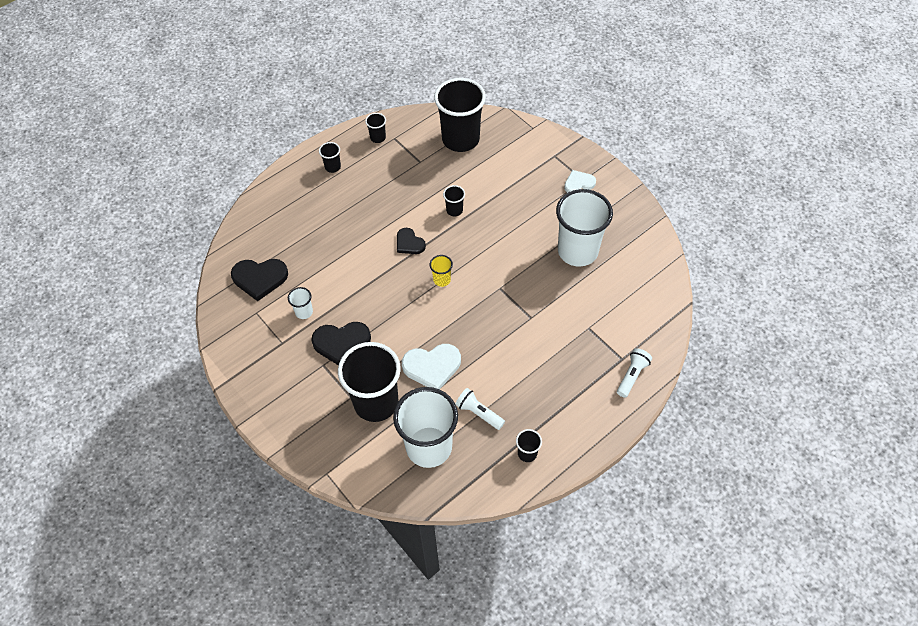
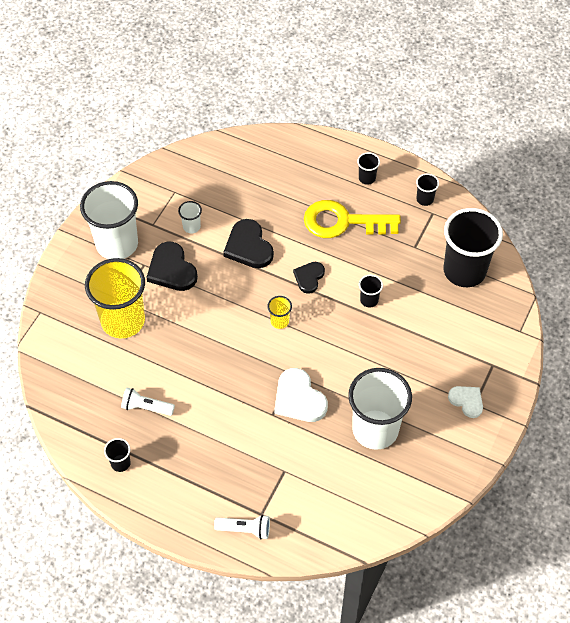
camera: 65 degrees right, 0 degrees up
(259, 278) = (211, 178): black heart -> black heart (248, 246)
(367, 199) = (342, 222): none -> yellow key
(376, 402) = (123, 321): black cup -> yellow cup
(429, 447) = (95, 380): white cup -> white cup (117, 244)
(432, 367) = (179, 350): white heart -> white heart (299, 398)
(479, 413) = (146, 407): white flashlight -> white flashlight turned 90 degrees counterclockwise

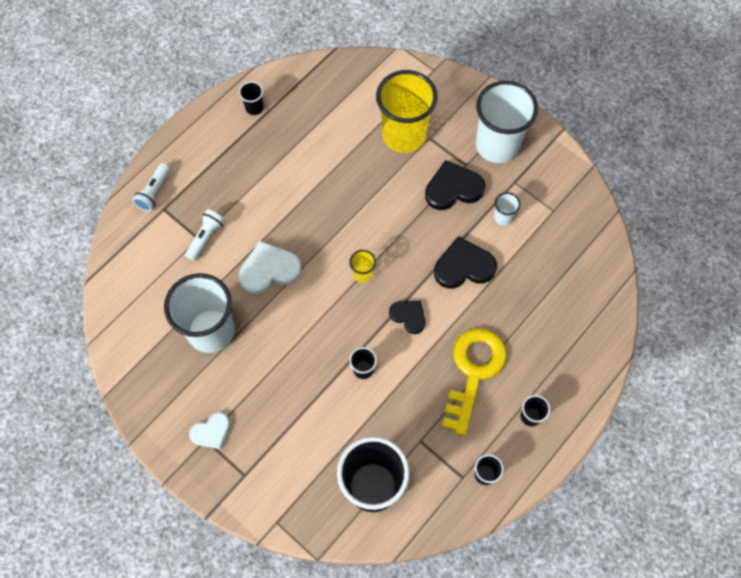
camera: 105 degrees right, 10 degrees up
(146, 407) = (303, 138): white flashlight -> white flashlight (206, 237)

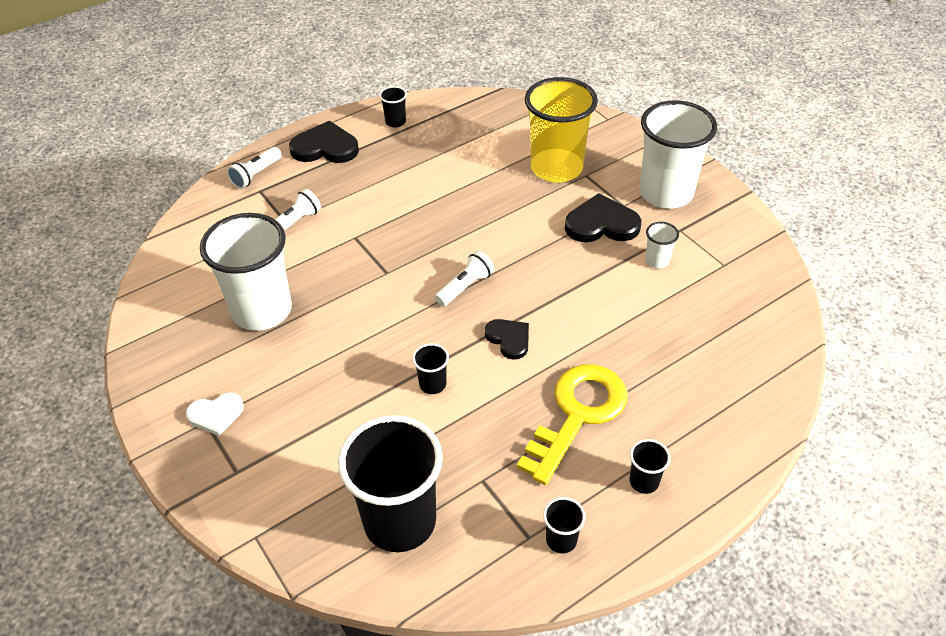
camera: 15 degrees right, 20 degrees down
(269, 269) = (354, 264): white heart -> none
(362, 274) = (465, 287): yellow cup -> white flashlight
(464, 266) = (594, 300): black heart -> black heart (325, 147)

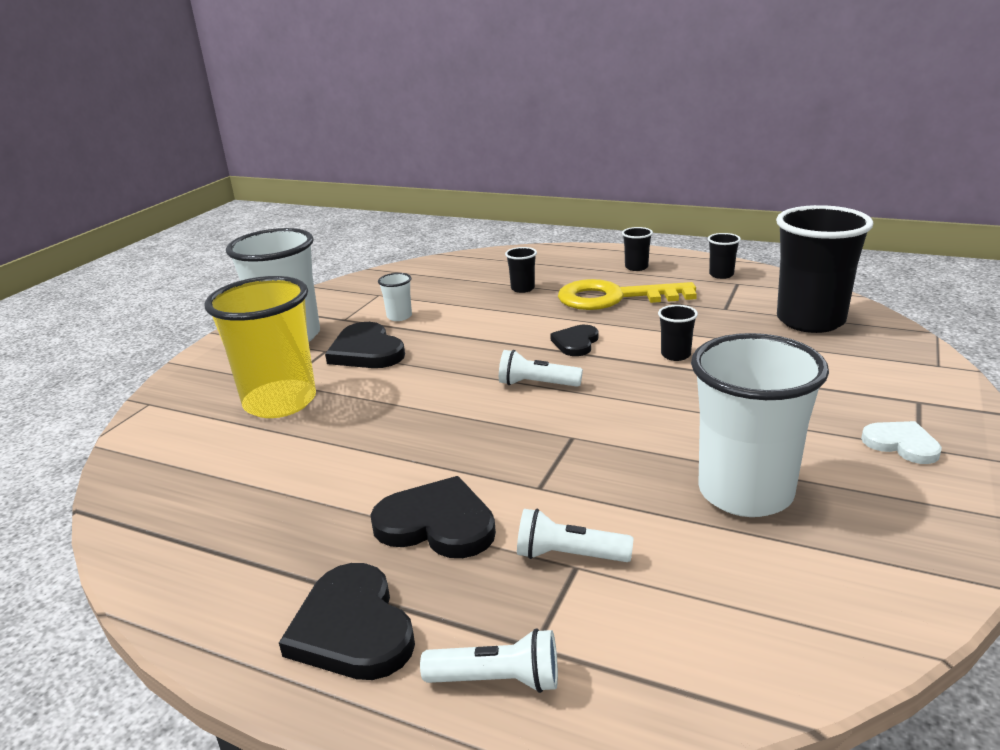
camera: 120 degrees left, 20 degrees down
(365, 191) = (437, 524): none -> black heart
(395, 122) = (227, 579): black cup -> black cup (522, 288)

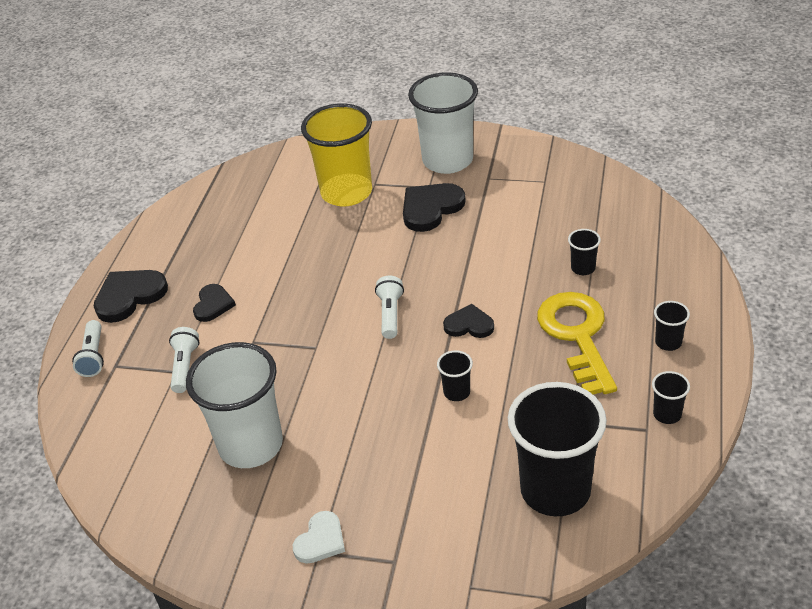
camera: 80 degrees right, 15 degrees up
(399, 316) = (499, 207): white cup -> none
(437, 524) = (213, 304): black heart -> black heart, size x0.62

